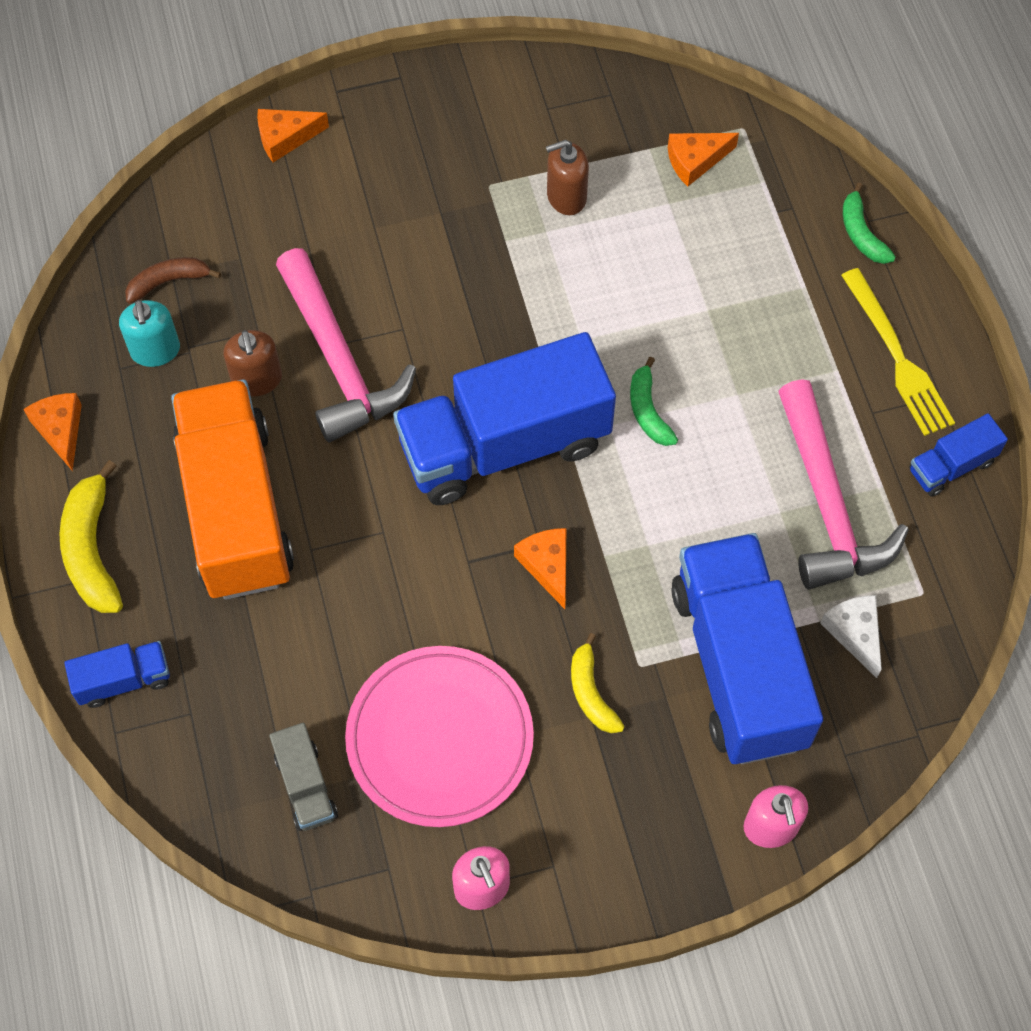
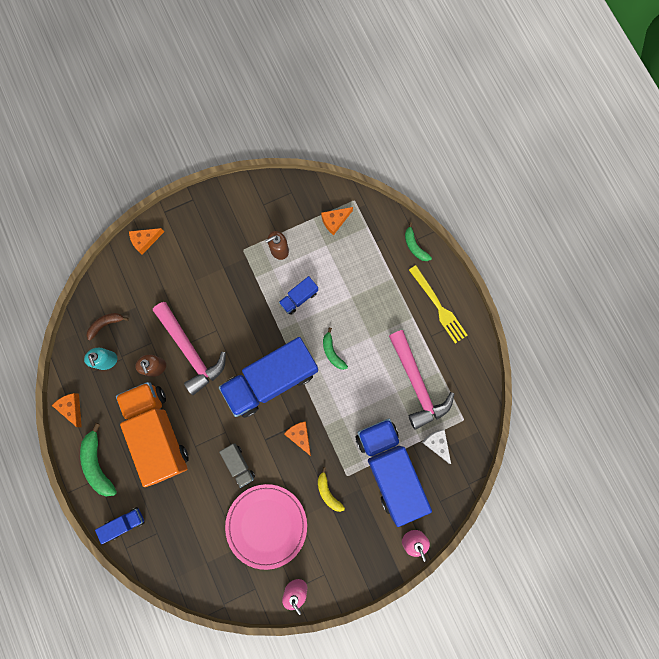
camera: 10 degrees left, 15 degrees up
(92, 550) = (98, 464): yellow banana -> green banana
(306, 785) = (213, 557): grey truck -> grey truck (239, 464)
(951, 466) = (468, 356): blue truck -> blue truck (299, 298)

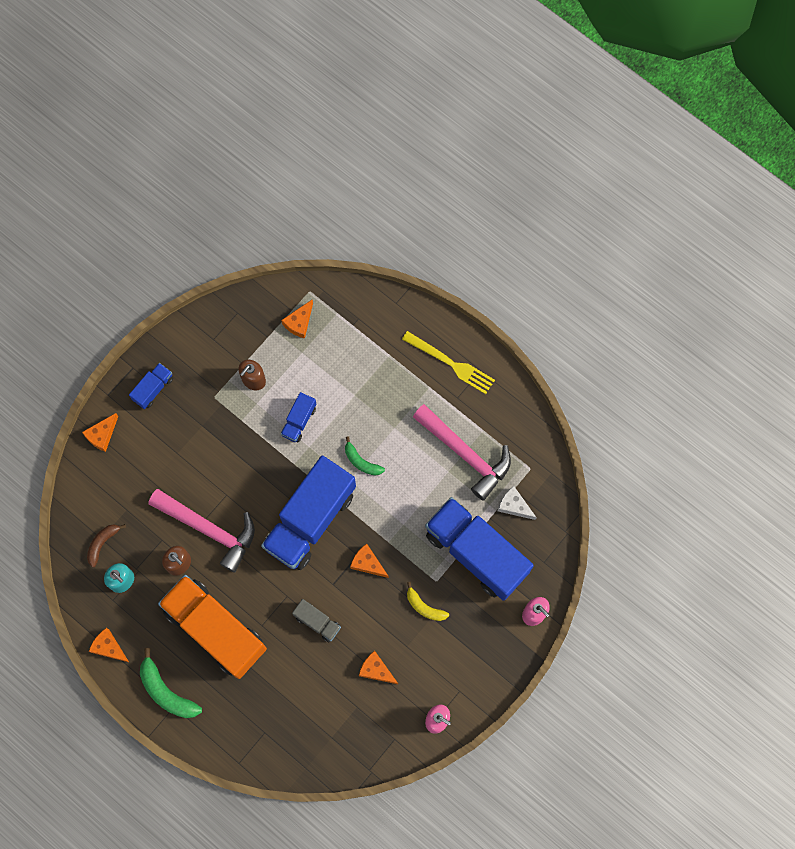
camera: 25 degrees left, 5 degrees down
(124, 523) = (225, 738): blue truck -> blue truck (153, 389)
(266, 525) = (376, 670): pink plate -> orange cheese
(414, 246) = (397, 311): green banana -> none

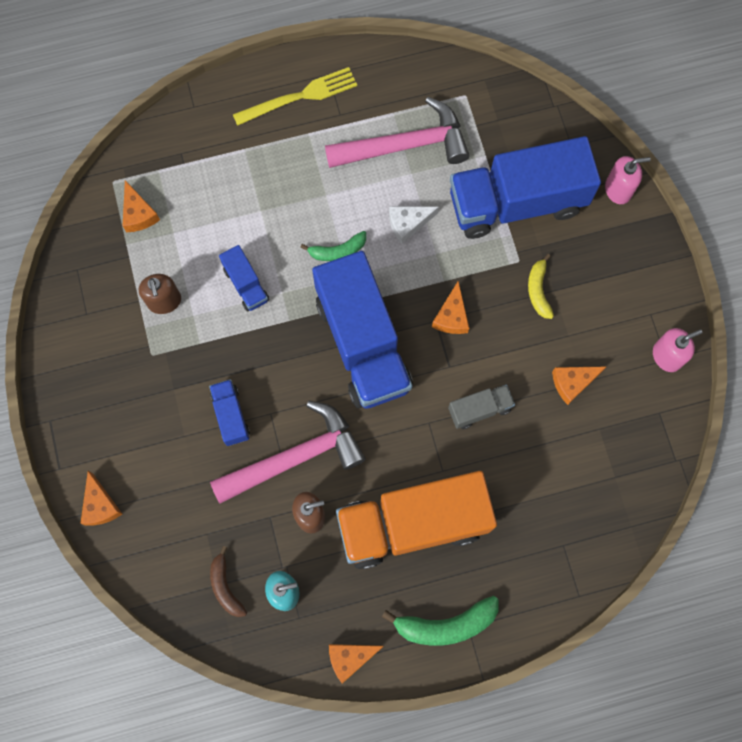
camera: 55 degrees left, 0 degrees up
(153, 389) = (91, 414): blue truck -> blue truck (231, 415)
(367, 563) = (452, 316): orange cheese -> orange cheese turned 60 degrees counterclockwise
(424, 607) = (538, 290): yellow banana -> yellow banana turned 105 degrees clockwise
(514, 506) = (493, 135): white cheese -> white cheese (408, 223)

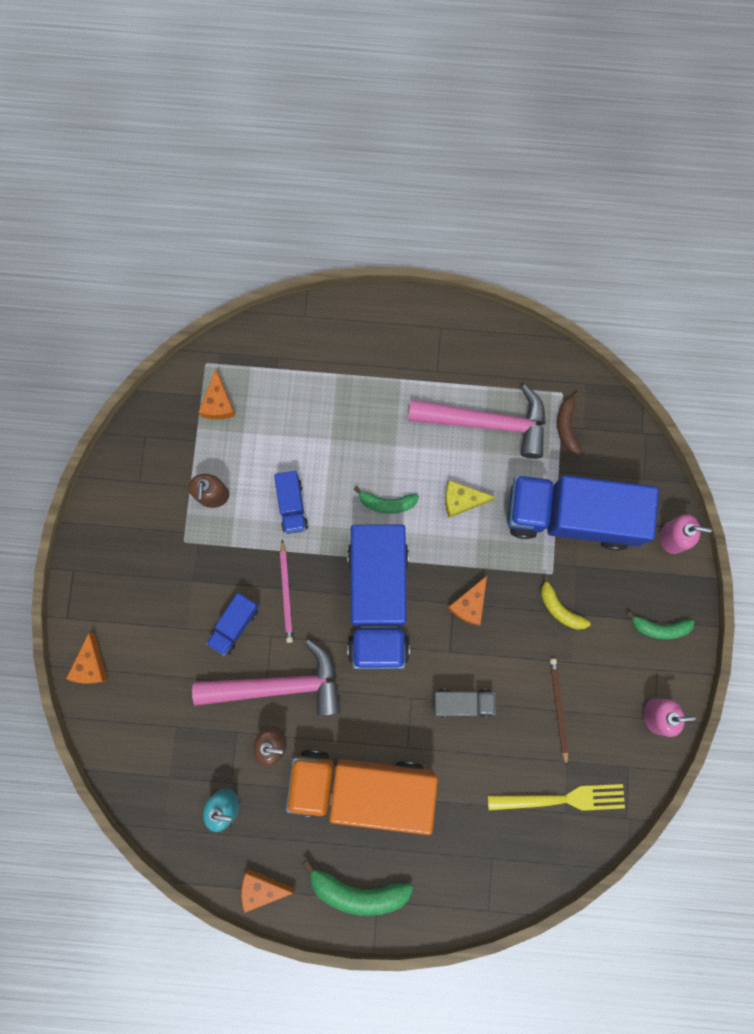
camera: 20 degrees right, 5 degrees up
(225, 586) = (174, 781): brown banana -> brown banana (566, 425)
(231, 415) = (235, 625): blue truck -> blue truck turned 150 degrees counterclockwise
(271, 368) = (286, 593): none -> pink pencil
(300, 97) = (406, 340): yellow fork -> yellow fork (561, 799)
(408, 223) = (462, 500): white cheese -> yellow cheese
(538, 290) = (559, 608): yellow banana -> yellow banana turned 60 degrees counterclockwise
(573, 383) = (558, 709): orange cheese -> brown pencil
(638, 275) = (659, 628): none -> green banana

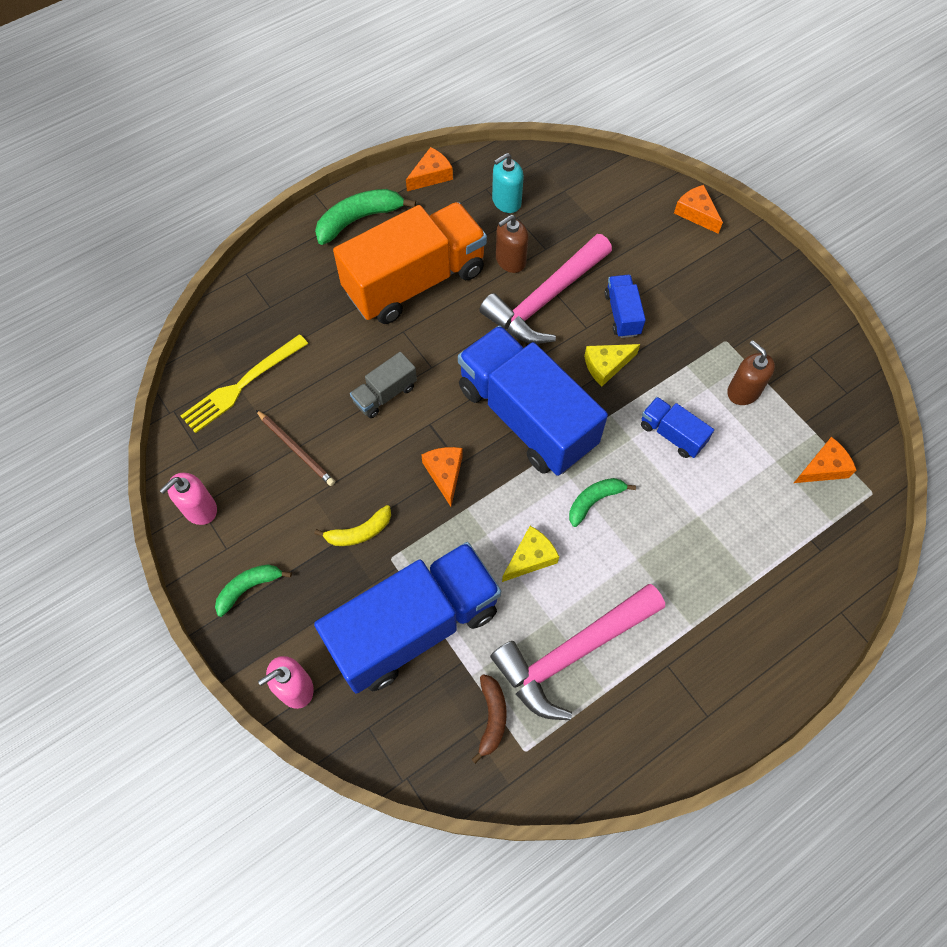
camera: 140 degrees right, 15 degrees down
(218, 403) = (823, 468): orange cheese -> orange cheese turned 105 degrees clockwise
(286, 593) = (606, 366): pink pencil -> yellow cheese
(559, 608) = (359, 532): yellow banana -> yellow banana turned 150 degrees clockwise
(566, 425) = (492, 718): brown banana -> brown banana turned 45 degrees clockwise

